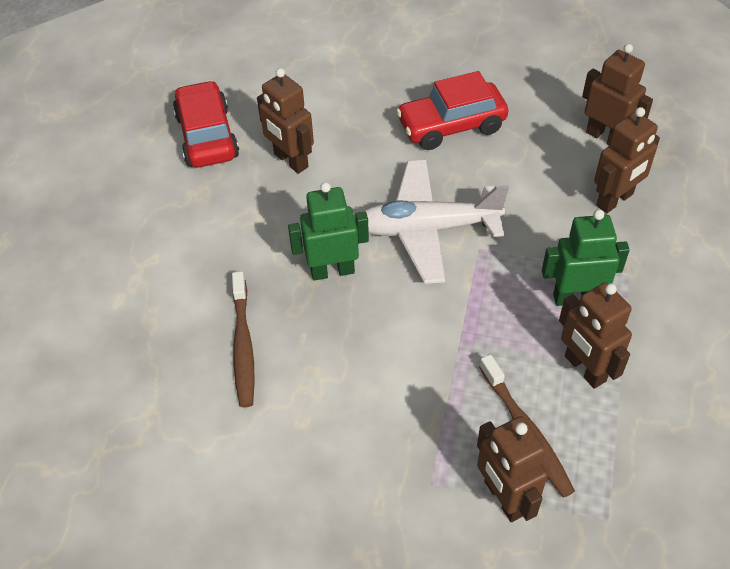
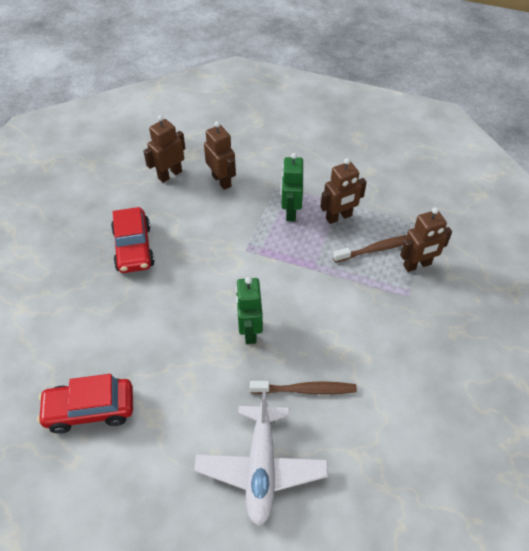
camera: 85 degrees left, 0 degrees up
(290, 161) = (137, 350): brown robot -> none
(427, 229) = (224, 274): white plane -> white plane (261, 468)

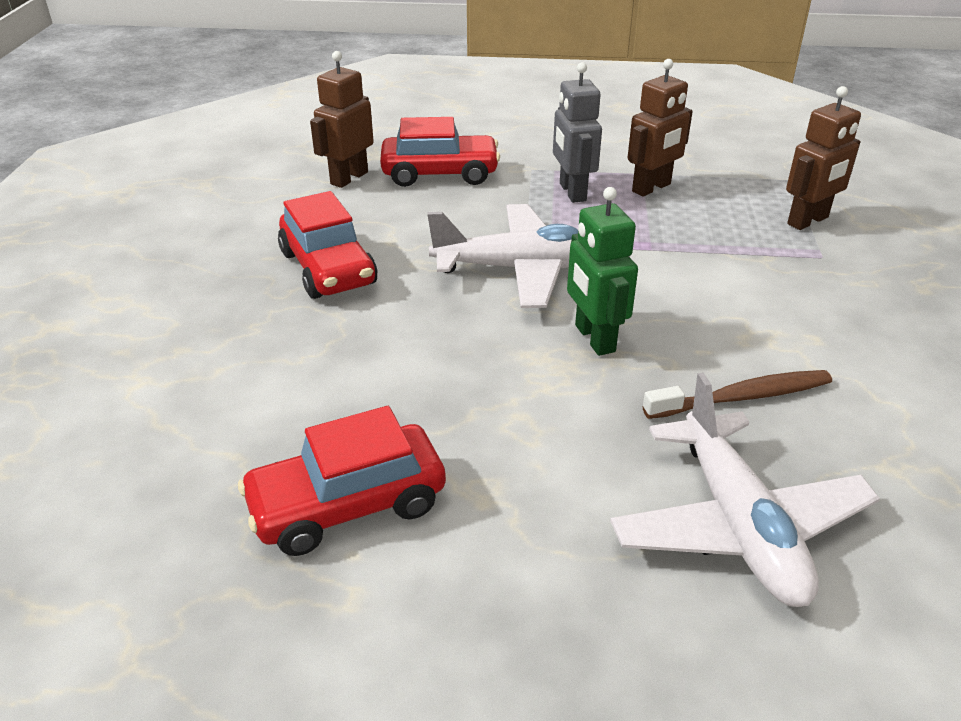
camera: 15 degrees left, 15 degrees down
(222, 181) = (440, 174): brown robot -> red car
(234, 270) = (521, 269): none -> white plane
(290, 212) = (572, 192): green robot -> grey robot
(377, 249) = (735, 213): brown toothbrush -> none

